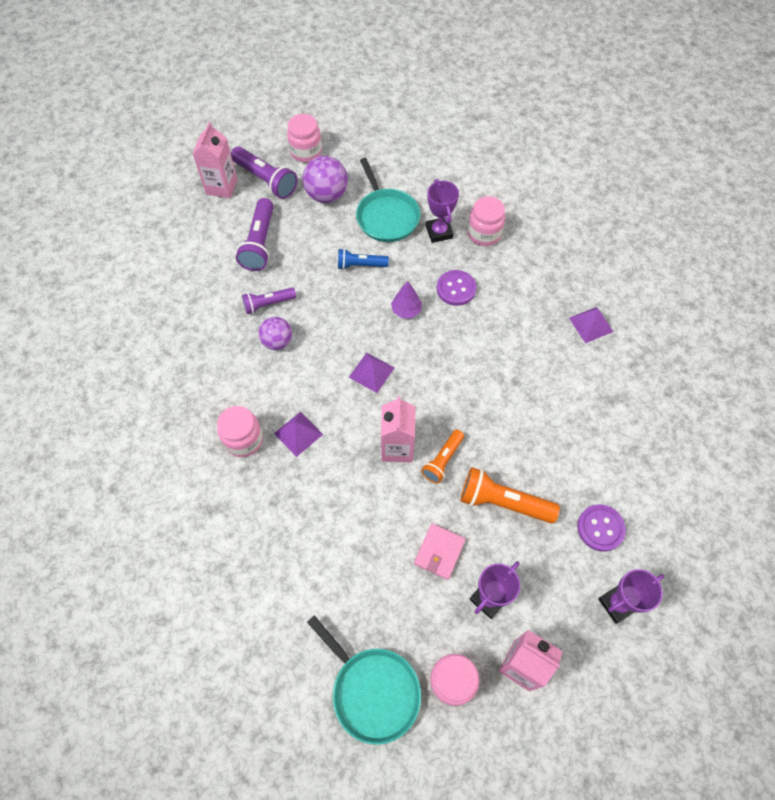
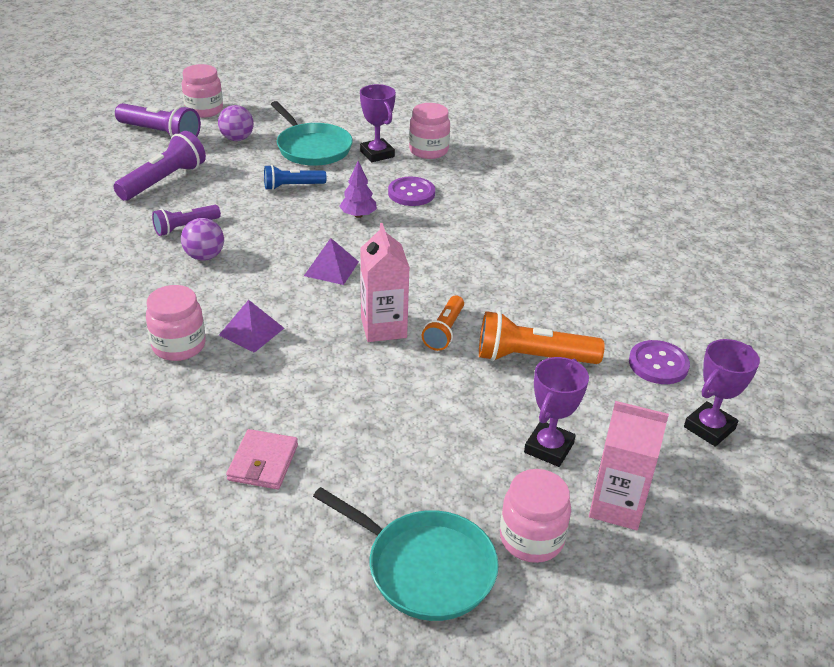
camera: 15 degrees left, 25 degrees down
(222, 187) = (106, 143): pink carton -> none
(260, 243) = (163, 181): purple flashlight -> purple flashlight turned 135 degrees counterclockwise
(327, 195) = (237, 139): purple ball -> purple ball, size x0.67
(439, 552) = (469, 414): pink wallet -> pink wallet (263, 462)
(590, 324) = (574, 204): purple pyramid -> none

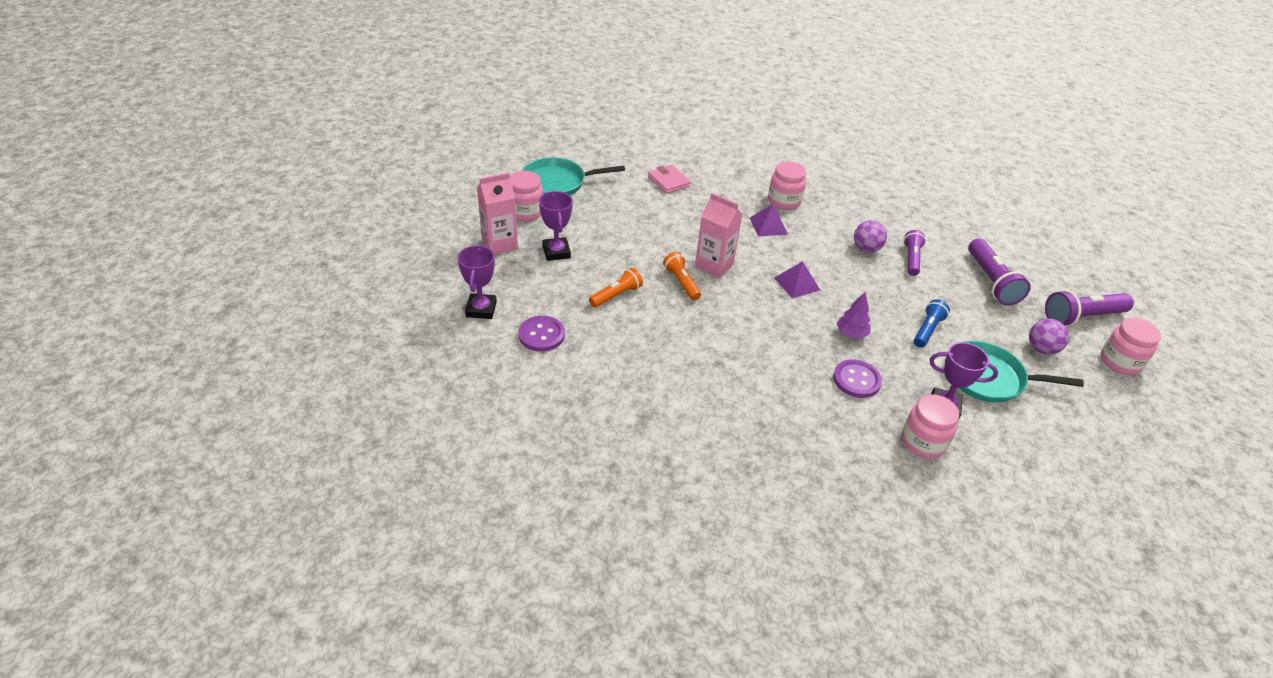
camera: 135 degrees right, 5 degrees up
(533, 358) = (616, 295): orange flashlight -> orange flashlight, size x0.63

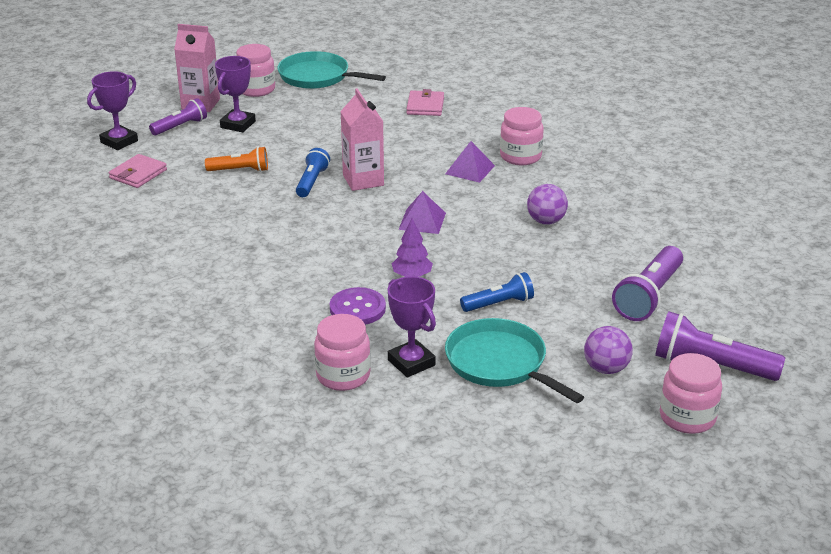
camera: 40 degrees right, 10 degrees down
(541, 335) = (138, 174): purple button -> pink wallet
(681, 283) = (312, 182): orange flashlight -> blue flashlight
(911, 259) = (584, 246): purple flashlight -> purple flashlight (180, 127)

